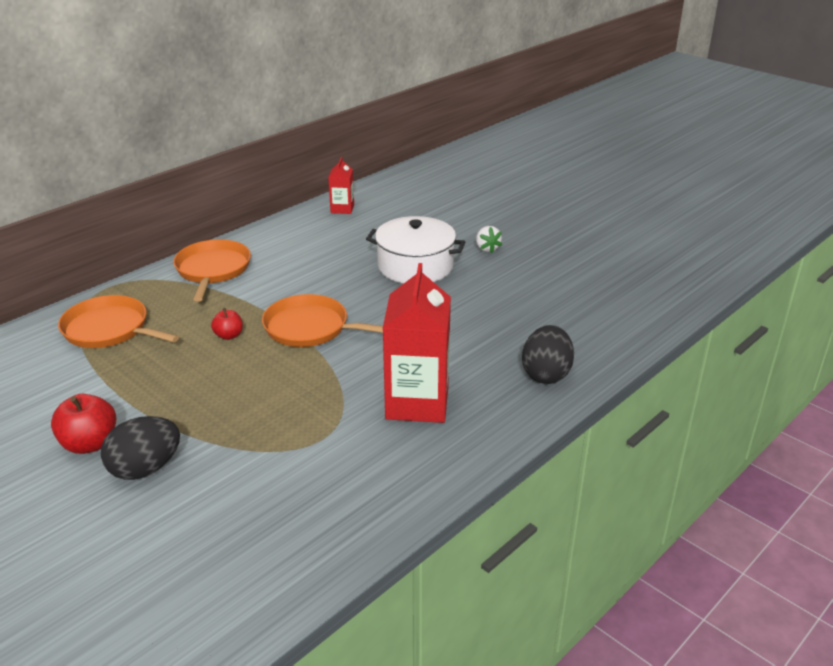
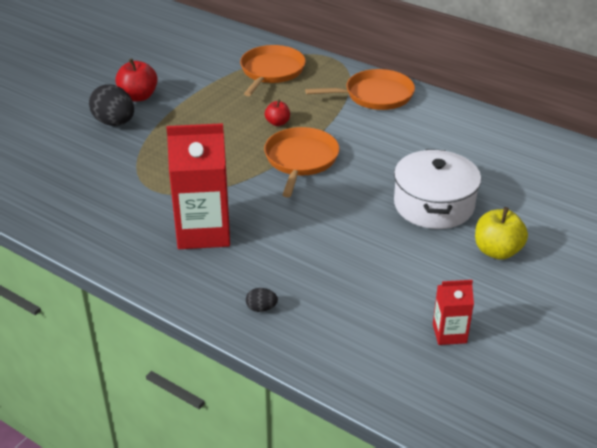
camera: 80 degrees right, 5 degrees up
(342, 209) = (531, 143): red carton -> red carton (449, 333)
(487, 248) = (497, 251): white strawberry -> yellow apple
(546, 374) = (261, 308): black egg -> black egg, size x0.47

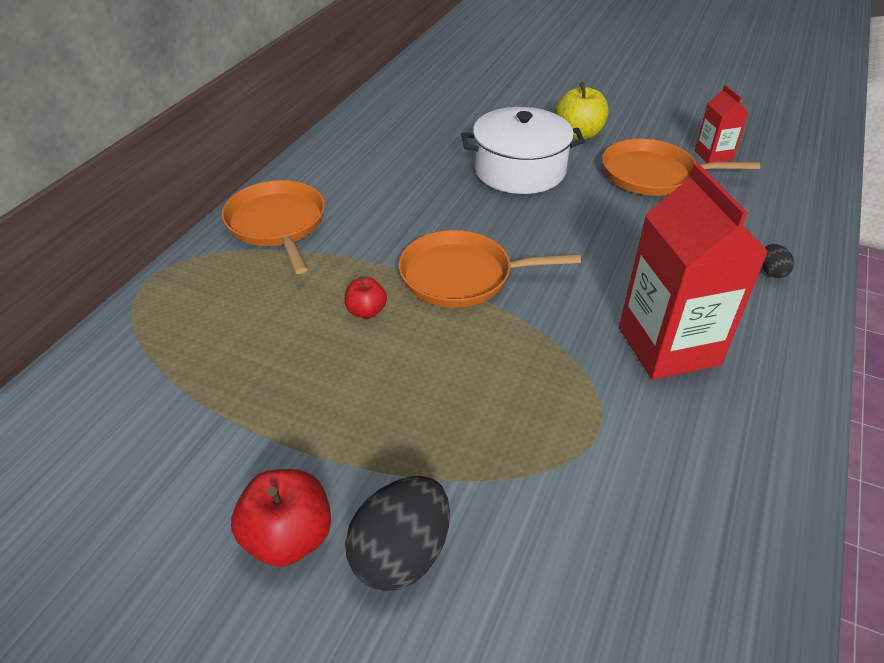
camera: 100 degrees left, 5 degrees up
(271, 71) = (193, 342): orange pan -> orange pan (653, 175)

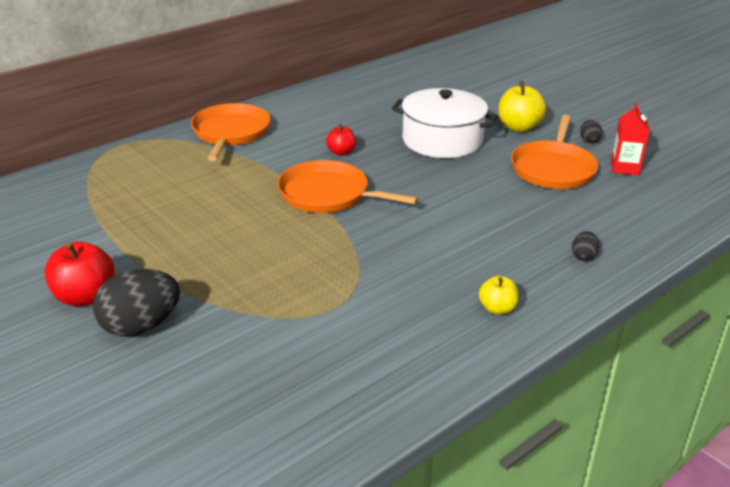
camera: 25 degrees right, 10 degrees down
(366, 311) = (241, 197): red apple -> red apple (341, 152)
(653, 175) = (553, 168): orange pan -> orange pan turned 105 degrees counterclockwise
(655, 133) = (589, 140): none -> black egg
(668, 346) = (440, 277): red carton -> none
(755, 366) = (497, 308): none -> yellow apple

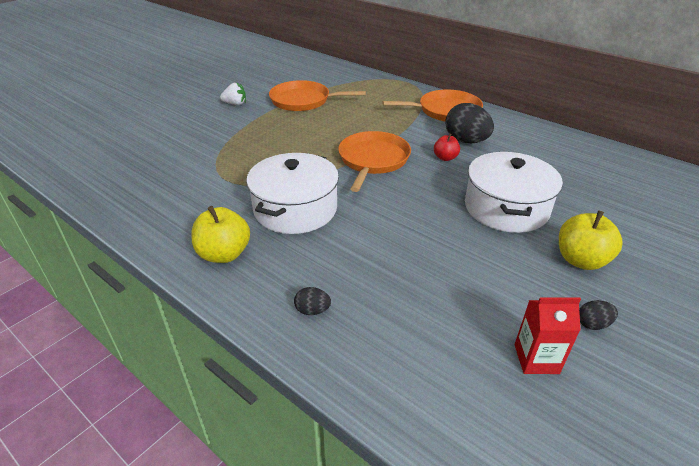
camera: 80 degrees right, 5 degrees up
(85, 297) = (235, 104): red apple -> white strawberry
(141, 326) = (208, 122): black egg -> black egg (466, 141)
(418, 255) = (295, 209): none -> white pot
(497, 308) = (224, 254): yellow apple -> yellow apple, size x1.67
(553, 168) = (493, 289): orange pan -> orange pan (303, 101)

